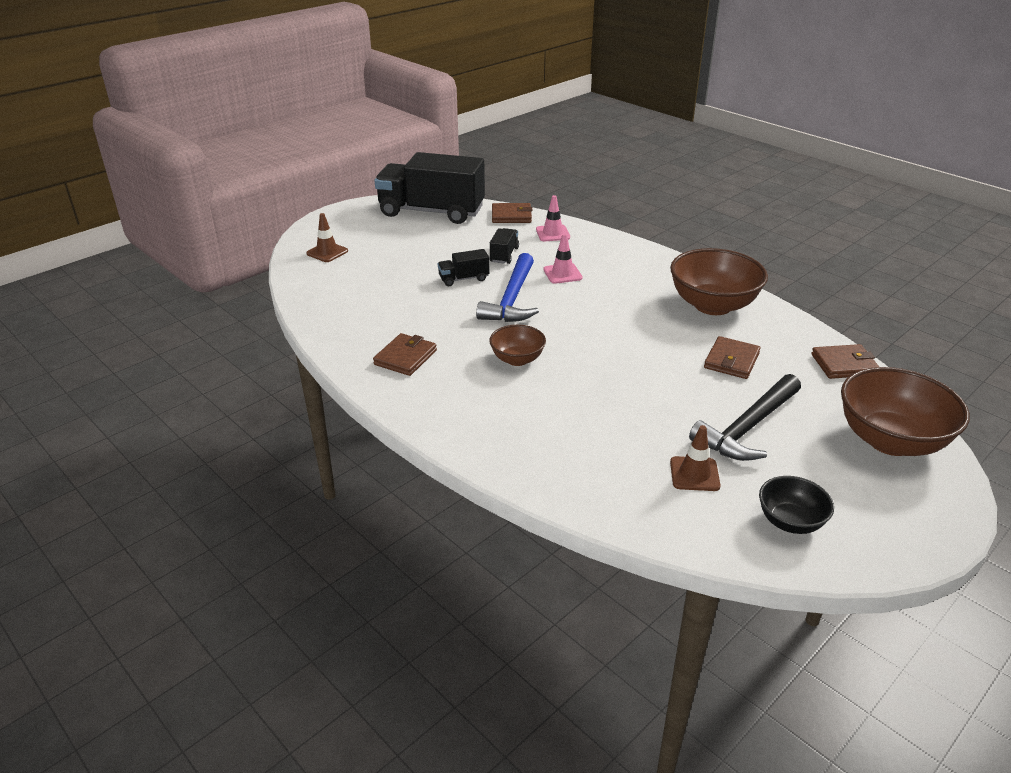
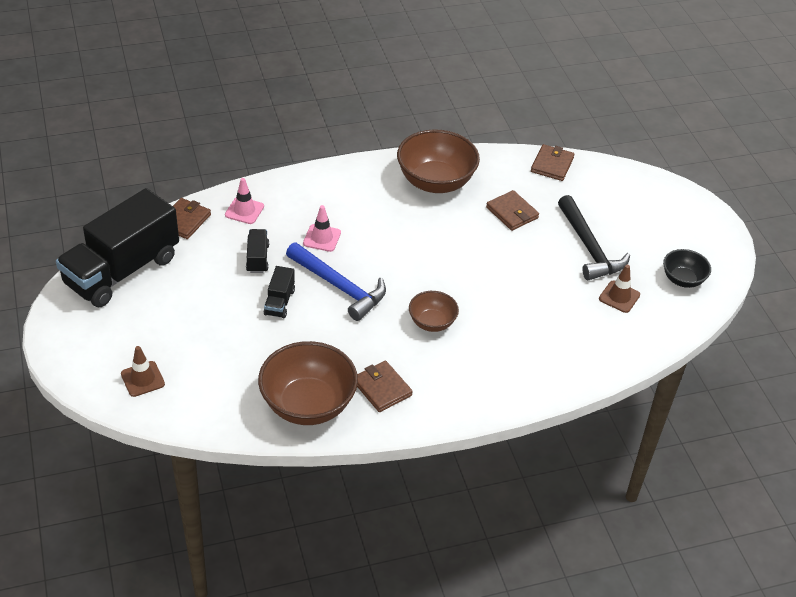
camera: 65 degrees left, 10 degrees up
(504, 255) = (257, 258): black truck -> black truck turned 45 degrees clockwise
(890, 440) = (638, 195): brown bowl -> brown bowl (308, 404)

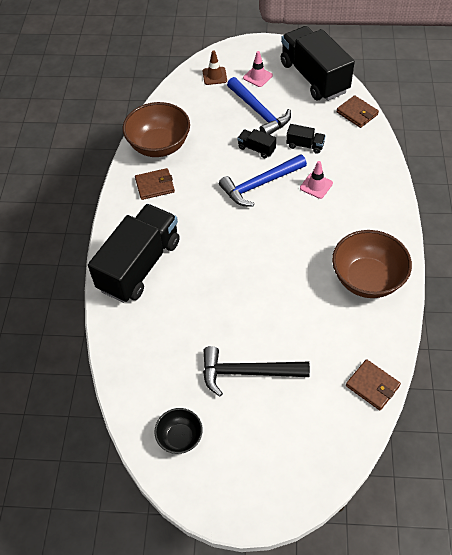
camera: 115 degrees right, 10 degrees up
(208, 313) = (259, 112): none -> blue hammer
(244, 210) = (360, 147): pink traffic cone -> pink traffic cone (257, 76)
(432, 322) = (203, 230): brown bowl -> none
(511, 367) = (139, 265): none -> black truck
(512, 213) = (311, 325): brown wallet -> none
(619, 297) = (179, 372): brown traffic cone -> none

